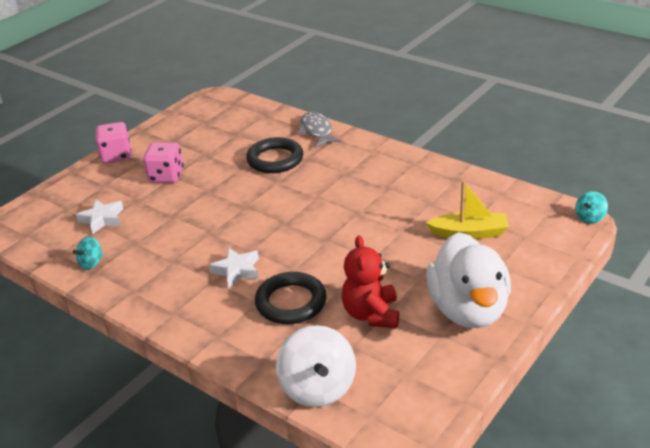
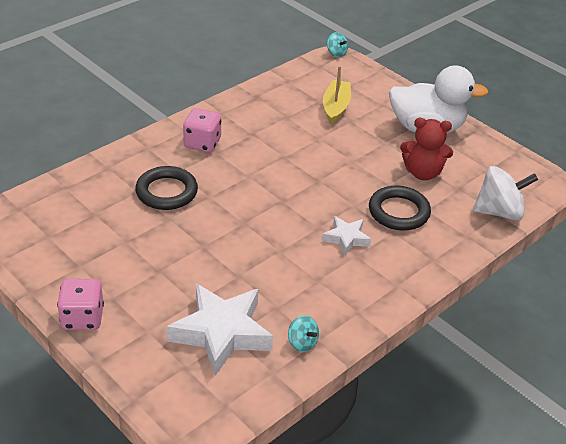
camera: 85 degrees left, 5 degrees up
(102, 219) = (221, 333): white star -> white star, size x1.92
(166, 176) = (156, 276): pink dice -> pink dice (202, 143)
(317, 131) = (126, 157): grey fish -> none

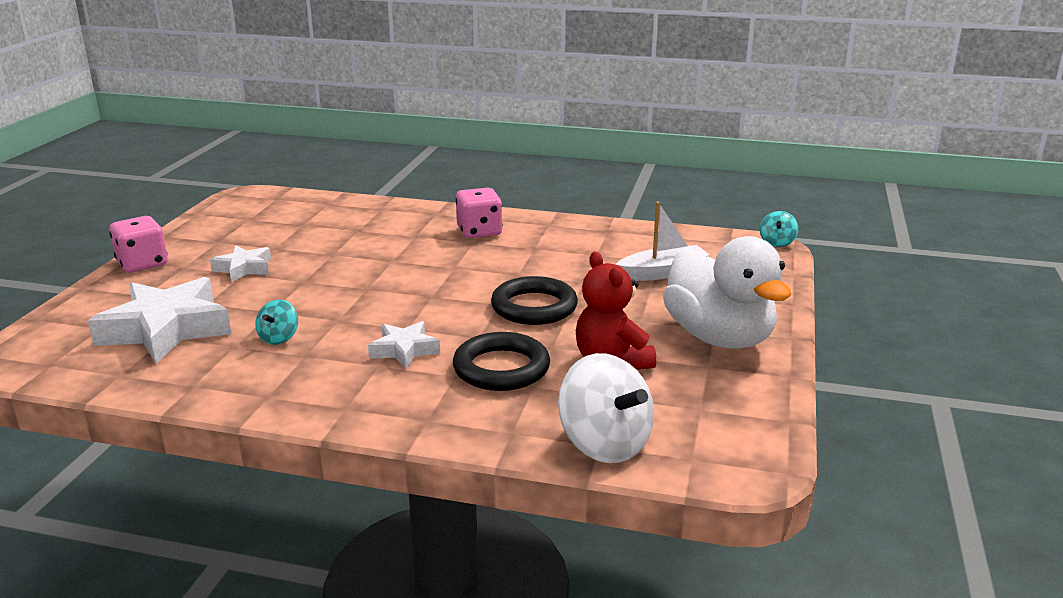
camera: 60 degrees right, 15 degrees down
(150, 267) = (244, 268): none -> white star
(166, 192) = (373, 241): black ring -> black ring (534, 307)
(302, 343) = (181, 377): turquoise spinning top -> turquoise spinning top (279, 338)
(335, 107) = (662, 273): yellow boat -> white boat

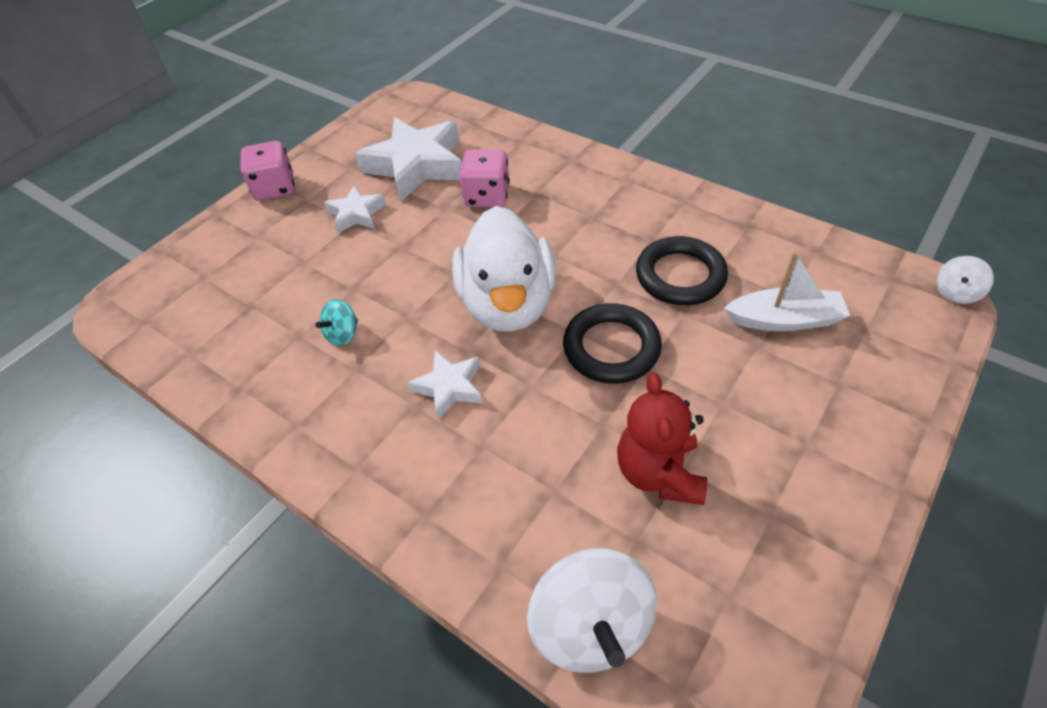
camera: 25 degrees right, 25 degrees up
(166, 329) = (254, 294): white star -> white star (416, 165)
(479, 232) = (605, 200): pink dice -> pink dice (487, 196)
(501, 368) = (534, 448): black ring -> black ring (680, 276)
(719, 338) = (807, 464): white duck -> white duck (508, 304)
(777, 243) = (955, 293): turquoise spinning top -> white spinning top

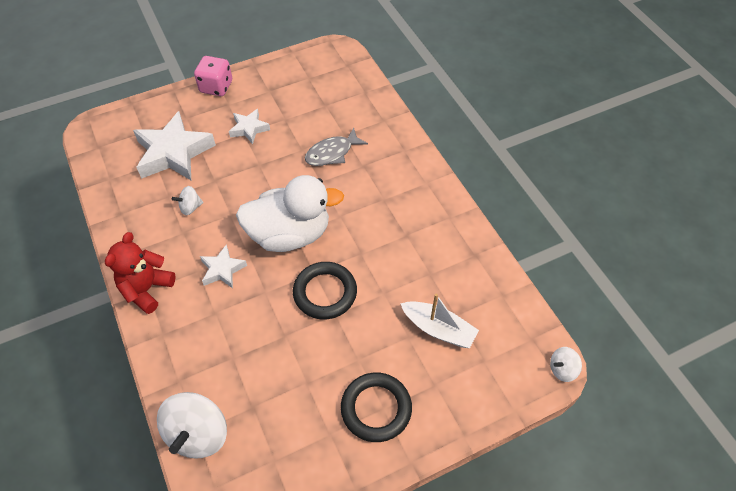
camera: 25 degrees right, 5 degrees up
(343, 334) = (190, 207): turquoise spinning top -> white spinning top
(416, 165) = (307, 109): white star -> white star (174, 153)
(487, 196) = (332, 153): pink dice -> grey fish
(508, 304) = (290, 234): white duck -> white duck turned 120 degrees counterclockwise
(659, 473) = (291, 378): red teddy bear -> red teddy bear (147, 289)
(680, 276) = (402, 268): black ring -> black ring (376, 408)

